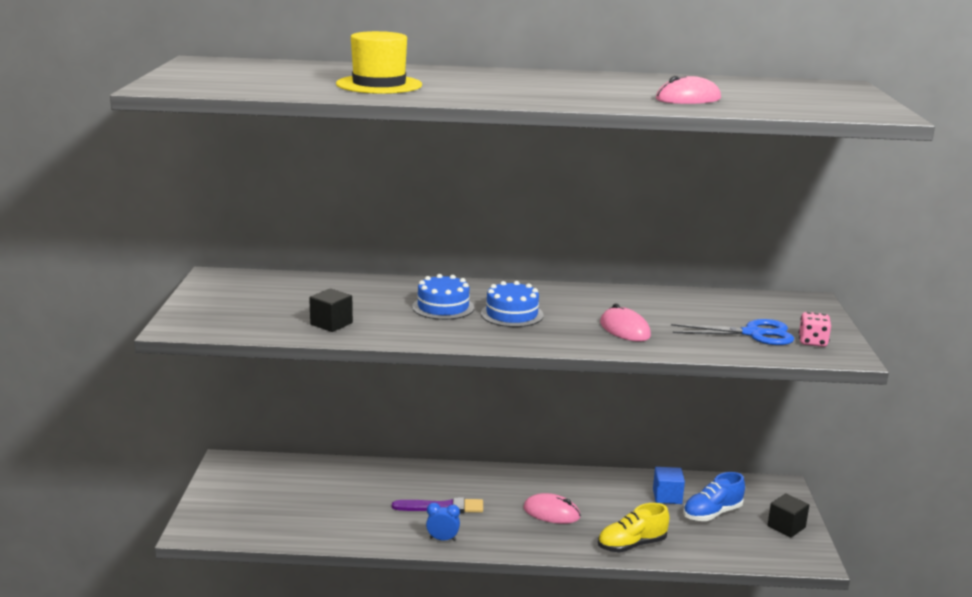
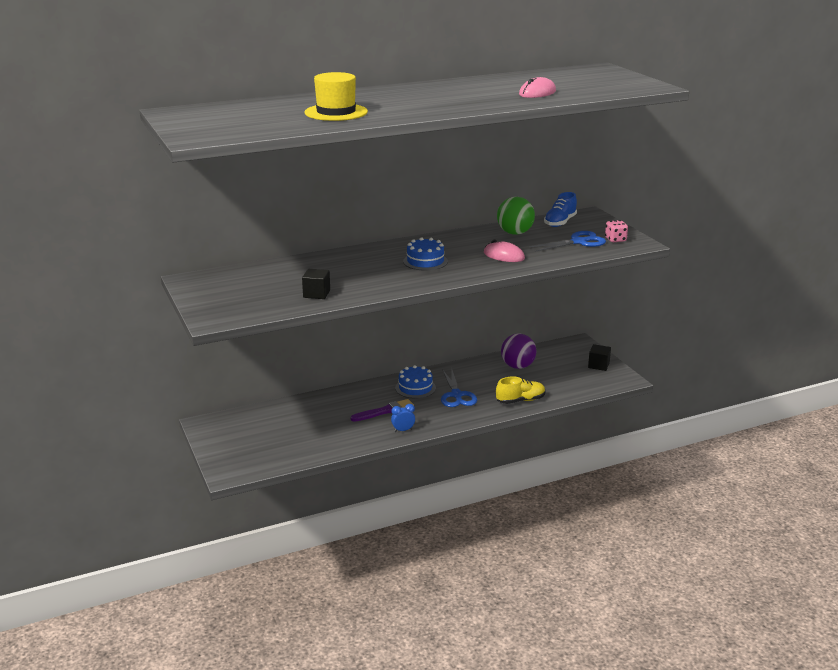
camera: 25 degrees left, 5 degrees up
(443, 307) = (376, 266): blue cake -> blue cake (415, 388)
(551, 512) = (456, 395): pink mouse -> blue scissors
(631, 545) = (520, 400): yellow shoe -> yellow shoe turned 150 degrees counterclockwise
(667, 496) = (517, 366): blue cube -> purple ball
(674, 304) = (515, 233): none -> green ball
(712, 513) = (551, 369): blue shoe -> blue shoe (560, 222)

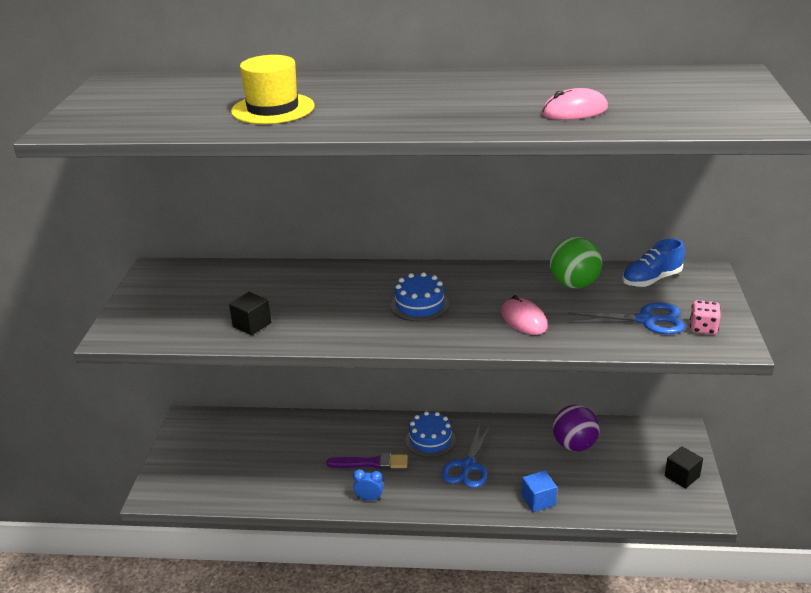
camera: 30 degrees right, 5 degrees up
(520, 400) = (538, 500): yellow shoe -> blue cube

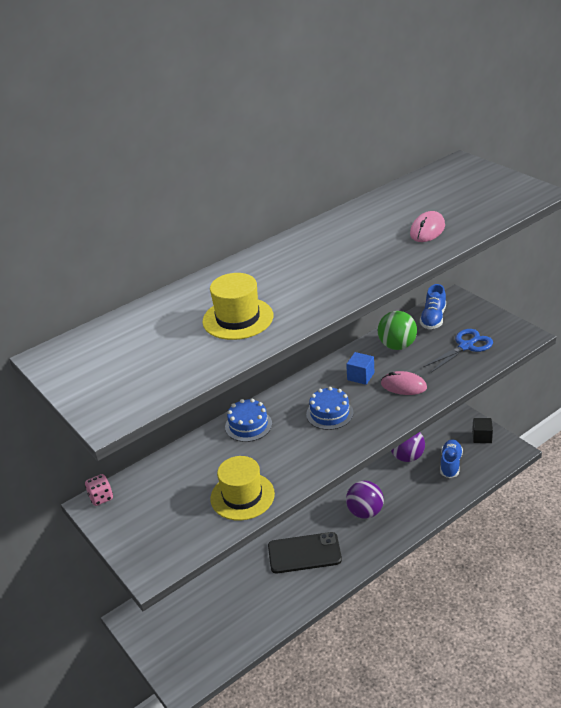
camera: 40 degrees left, 5 degrees up
(252, 325) = (242, 496): black cube -> yellow hat
(369, 498) = (333, 576): blue clock -> none
(371, 463) = (304, 553): purple brush -> black phone
(430, 440) = (321, 511): blue cake -> blue cake (248, 425)
(468, 466) = (365, 512): blue scissors -> purple ball
(538, 500) = (429, 504): blue cube -> blue cube (360, 376)
(611, 479) = (450, 464): none -> blue shoe
(703, 329) = (499, 335): pink dice -> pink dice (101, 497)

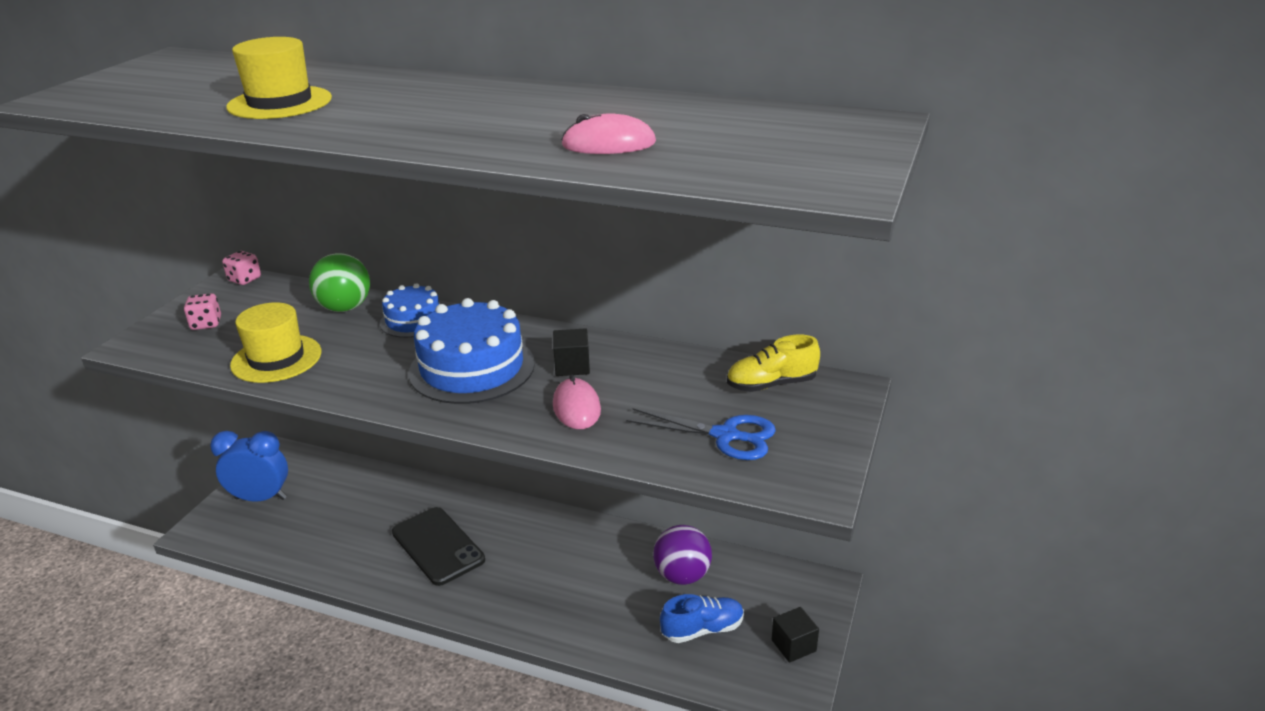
camera: 55 degrees right, 5 degrees down
(156, 526) = (206, 324): none -> pink dice
(175, 639) = (260, 498): none -> blue clock
(329, 413) = (472, 368): blue cake -> blue cake, size x1.73
(360, 376) = (572, 366): blue cube -> black cube
(365, 512) = (543, 574): purple ball -> none
(397, 346) = (670, 374): green ball -> green ball (345, 308)
(433, 318) = (771, 384): blue shoe -> yellow shoe

